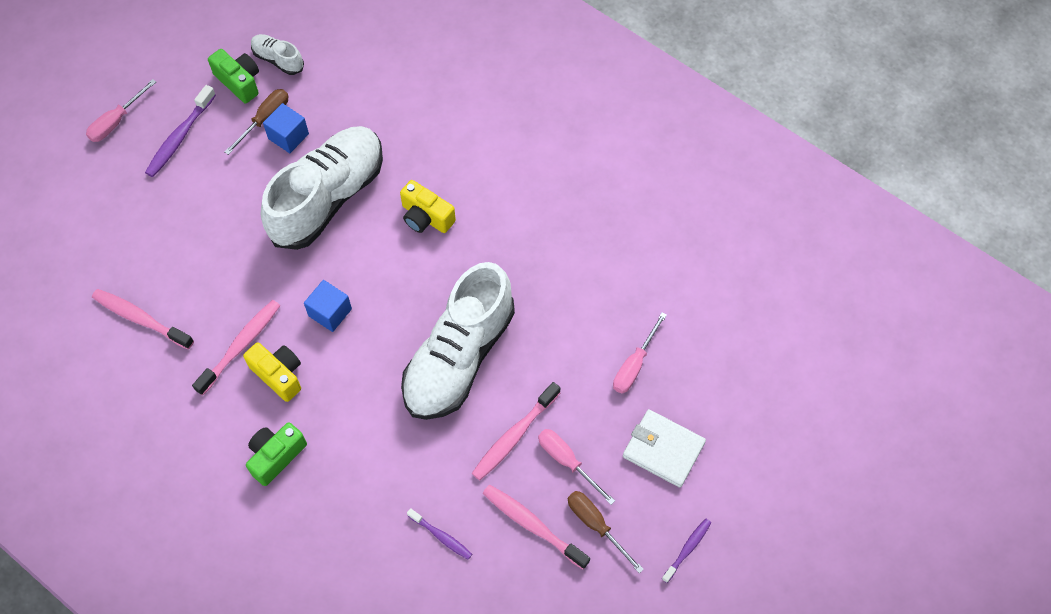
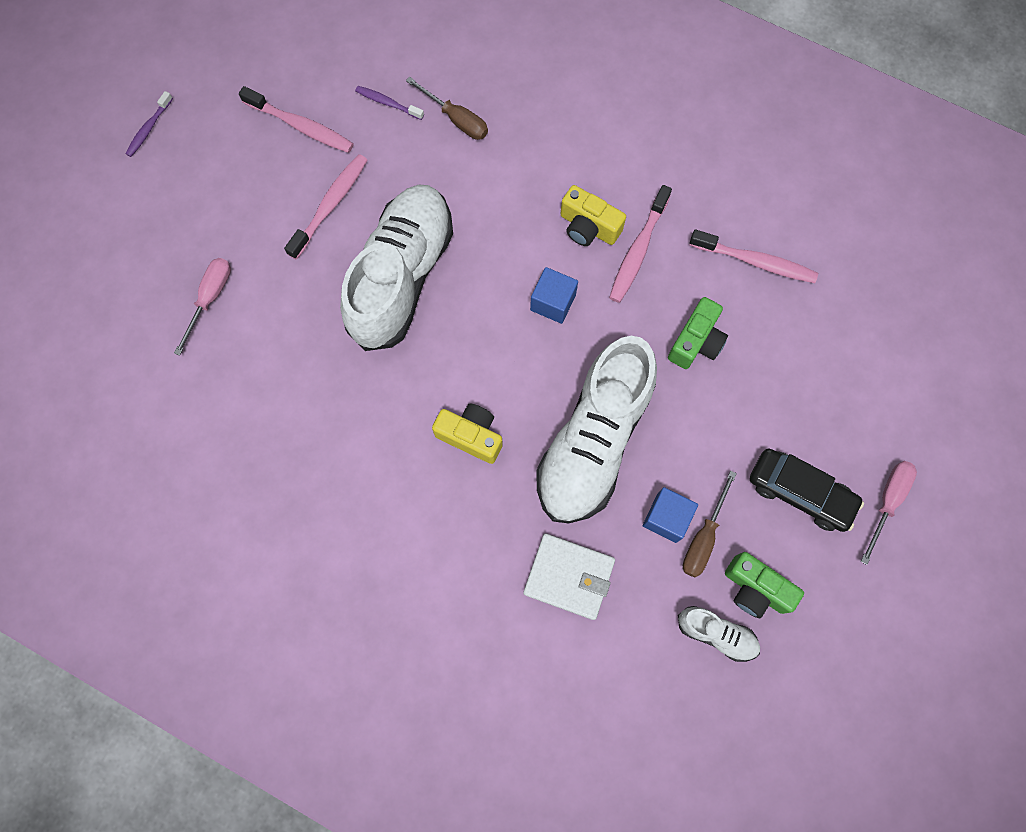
camera: 170 degrees right, 10 degrees up
(180, 137) = (800, 493): purple toothbrush -> black car
(276, 456) = (566, 148): green camera -> green camera (696, 342)
(567, 461) = (273, 189): pink screwdriver -> none
(596, 525) = (239, 136): brown screwdriver -> brown screwdriver (456, 119)
(663, 449) = (175, 216): white wallet -> white wallet (569, 577)

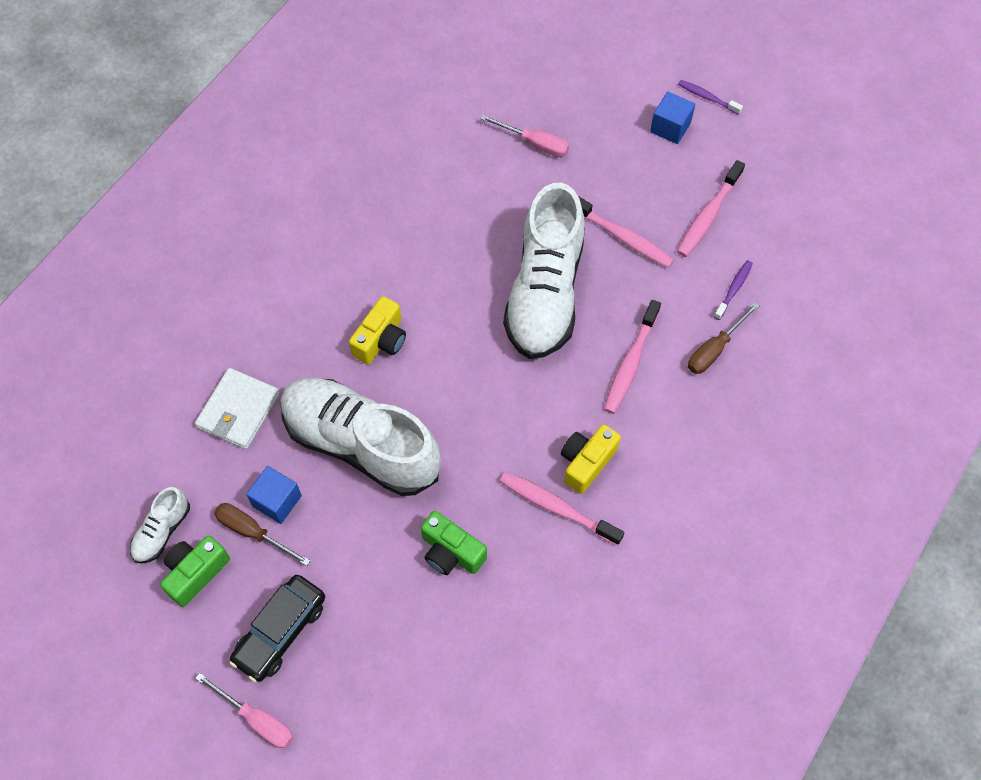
camera: 95 degrees right, 10 degrees down
(402, 276) = (544, 292): white shoe -> white shoe turned 75 degrees clockwise
(553, 302) = (506, 421): blue cube -> blue cube (670, 127)
(755, 261) = (535, 626): pink toothbrush -> pink toothbrush (630, 363)

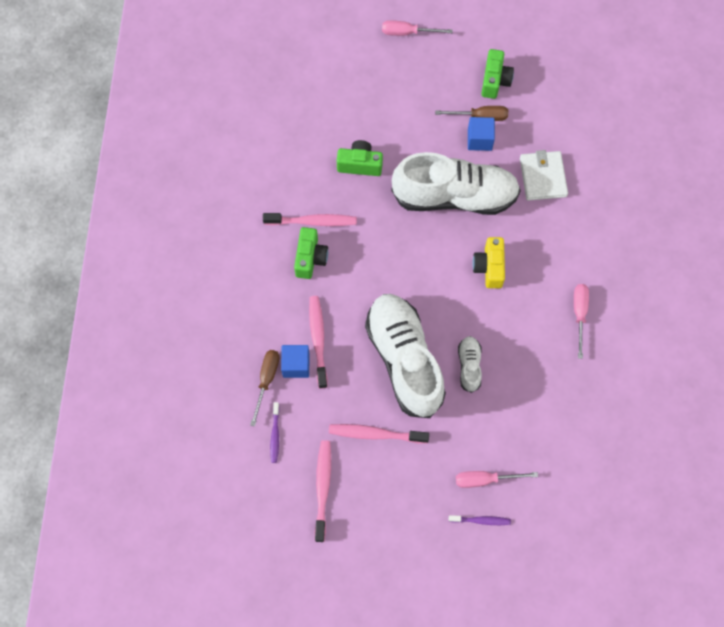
camera: 150 degrees right, 5 degrees up
(162, 531) = (531, 91): white shoe -> white shoe (469, 366)
(280, 631) = (426, 77): black car -> none
(321, 241) = (579, 314): none -> pink screwdriver
(586, 462) = (310, 258): yellow camera -> green camera
(670, 127) = (392, 555): blue cube -> blue cube (296, 365)
(707, 97) = (378, 603): purple toothbrush -> purple toothbrush (481, 520)

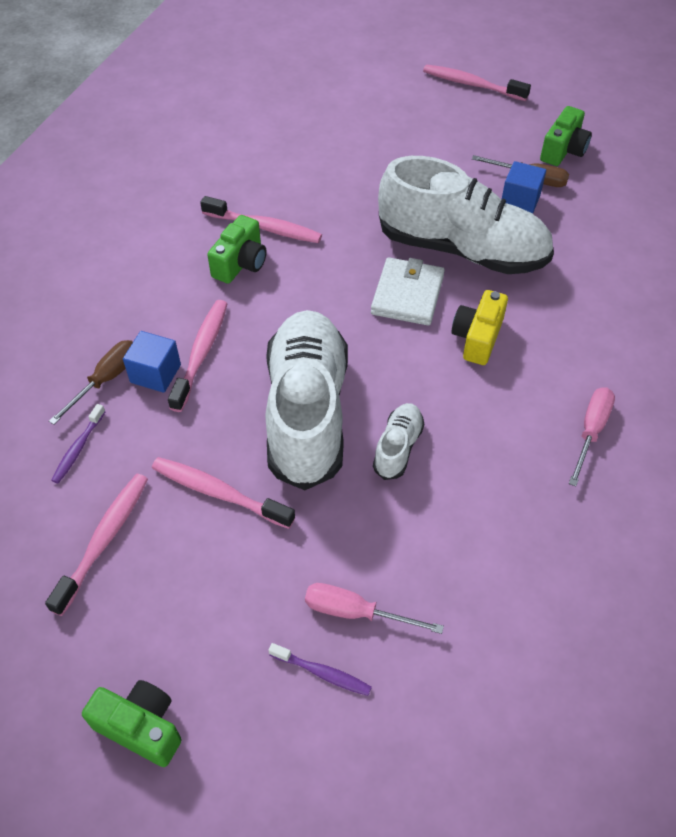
camera: 20 degrees right, 15 degrees down
(360, 164) = (353, 187): green camera -> green camera (141, 727)
(407, 33) = (471, 84): pink screwdriver -> pink toothbrush
(543, 177) = (592, 259): white wallet -> white wallet (407, 295)

